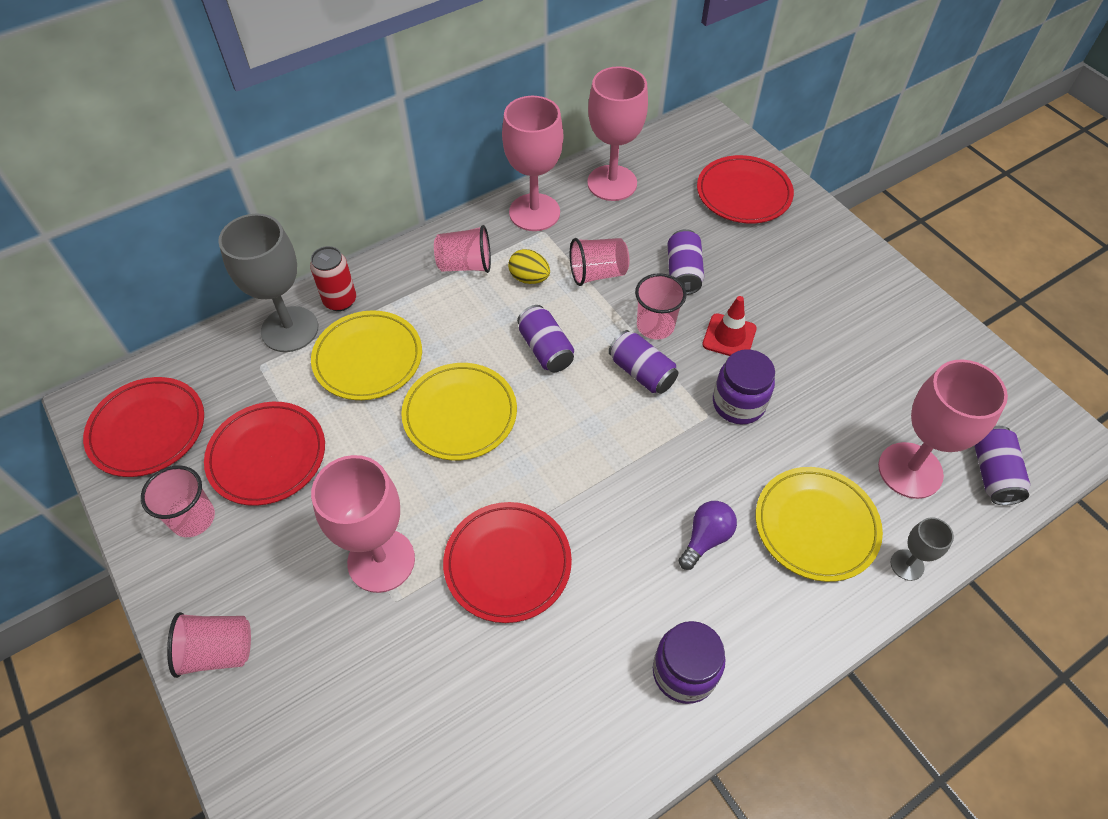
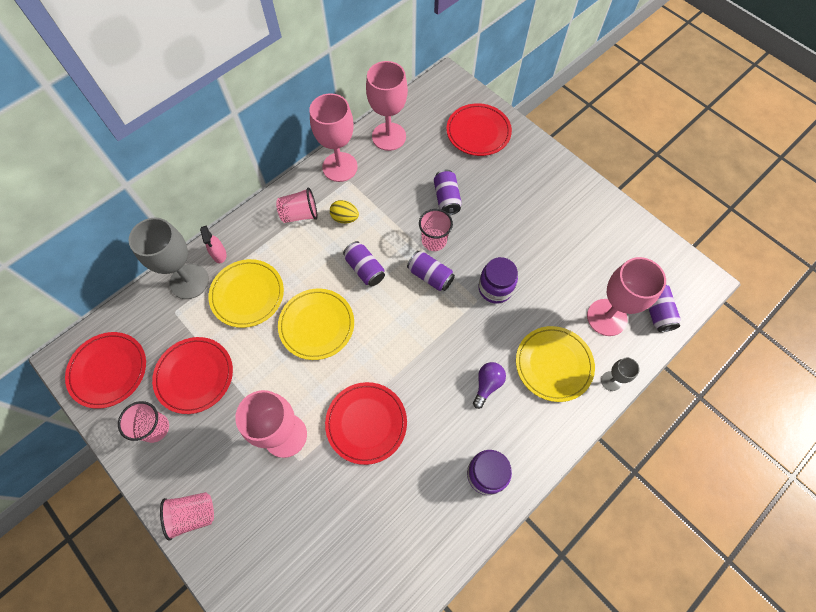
camera: 10 degrees left, 10 degrees up
(340, 300) = (219, 254): red can -> pink spray bottle
(597, 273) = (390, 207): pink cup -> none
(729, 336) = (483, 241): red traffic cone -> none

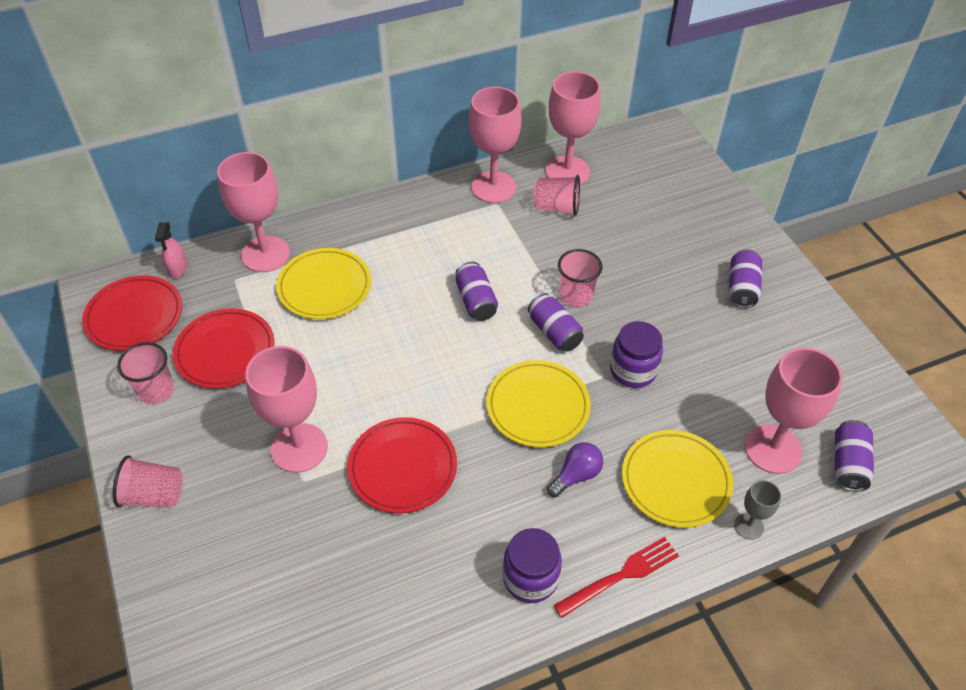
camera: 20 degrees right, 15 degrees down
(189, 281) = (265, 254): grey goblet -> pink goblet
(219, 254) = (312, 237): pink spray bottle -> pink spray bottle (178, 269)
(300, 214) = (423, 222): pink cup -> pink cup (556, 207)
(317, 325) = (391, 343): yellow plate -> yellow plate (538, 406)
(345, 218) = (476, 241): yellow egg -> none
(446, 198) = (611, 255): purple can -> purple can (741, 288)
(478, 132) = (683, 195): red plate -> none
(544, 449) = (621, 575): none -> red fork

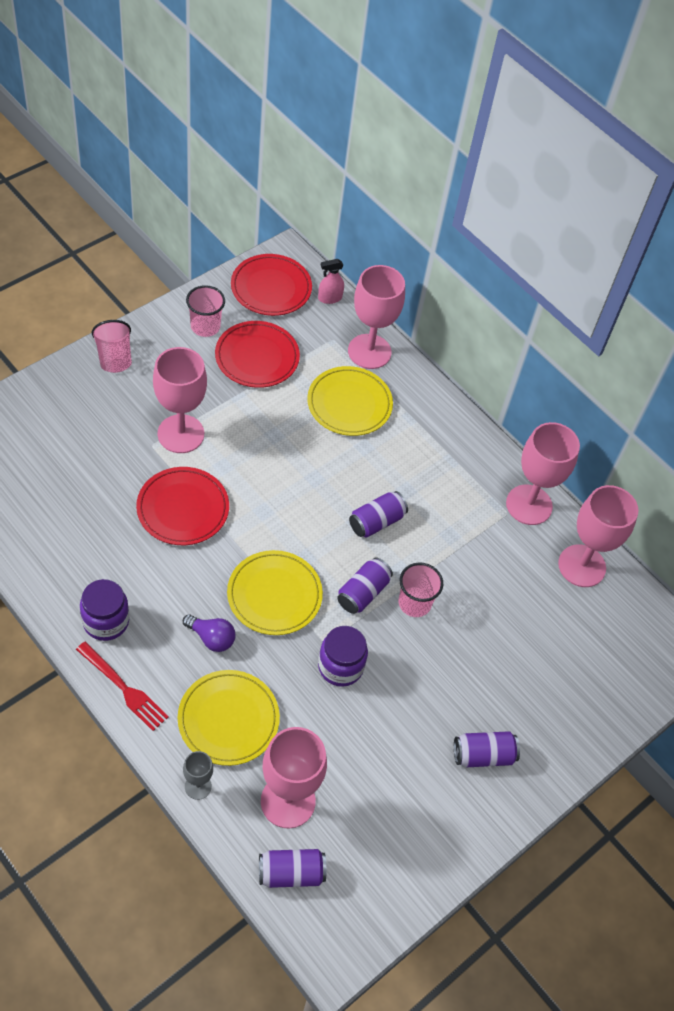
camera: 65 degrees right, 5 degrees up
(556, 207) = (525, 565): pink cup -> none

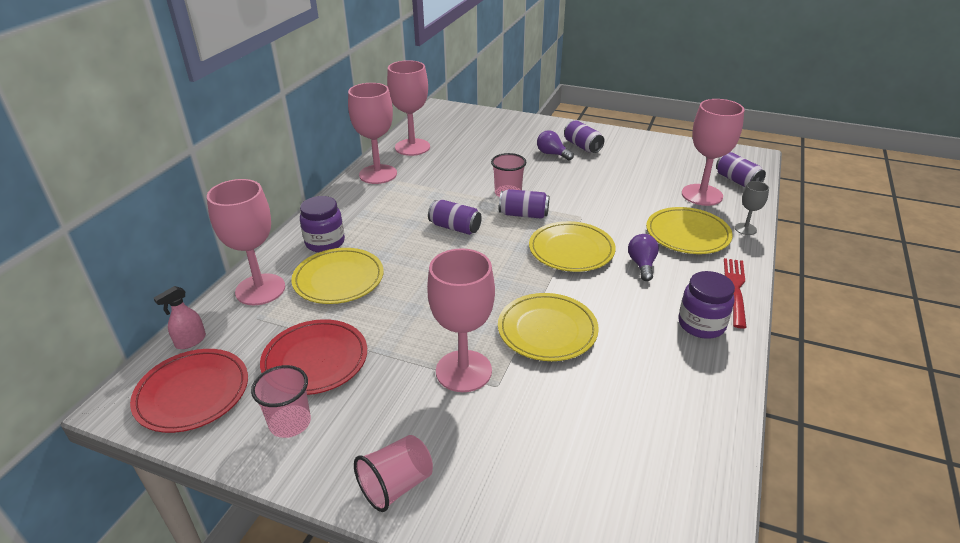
camera: 110 degrees left, 20 degrees down
(183, 508) = (547, 330): red plate -> yellow plate
(329, 298) = (190, 341): pink spray bottle -> pink spray bottle turned 90 degrees clockwise
(340, 666) = (590, 205): purple jar -> purple jar (325, 242)
(481, 705) = (552, 154): none -> purple light bulb

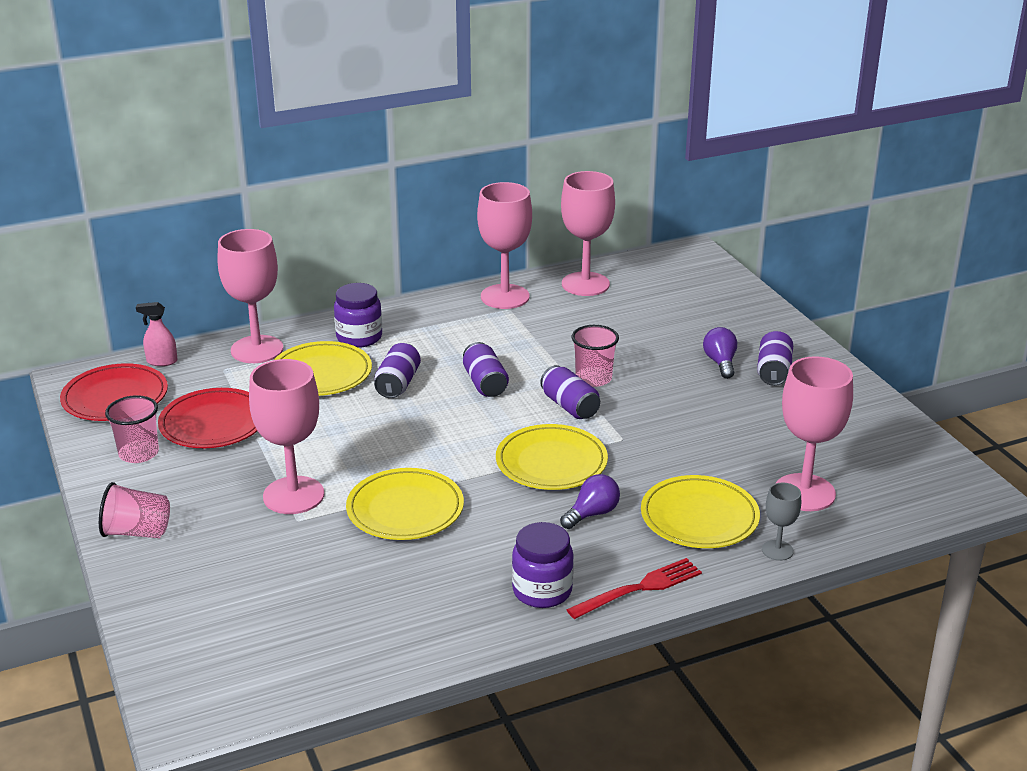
camera: 45 degrees right, 5 degrees down
(737, 181) = (885, 503): purple can -> purple can (398, 384)

